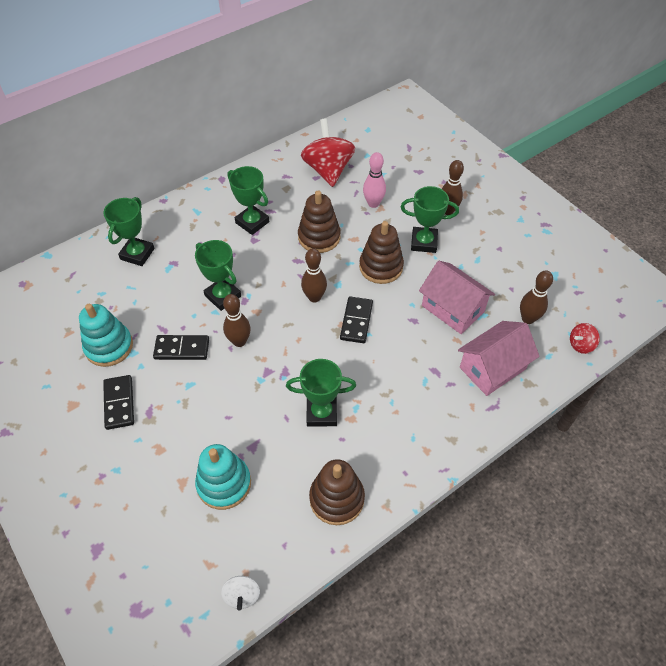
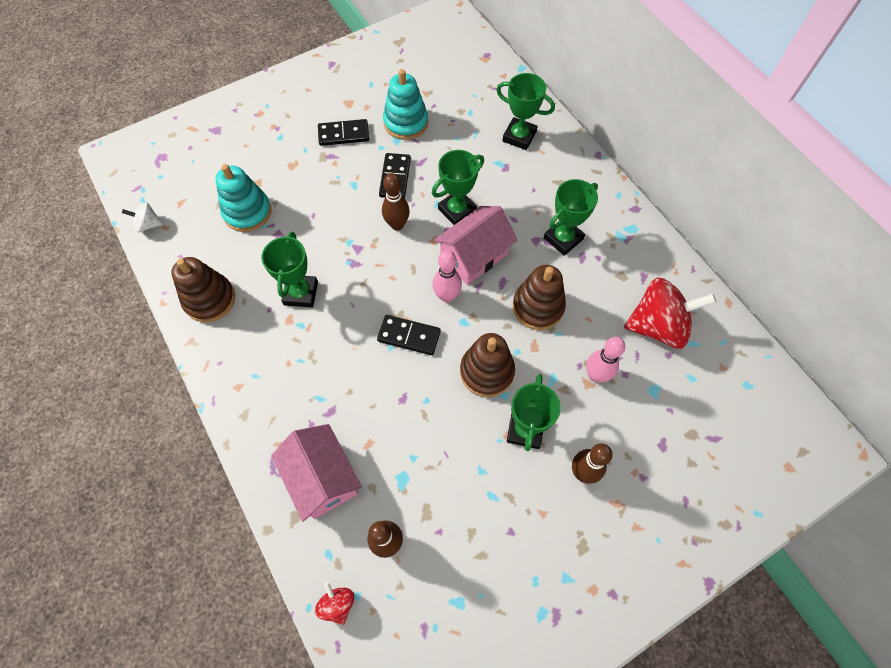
camera: 95 degrees right, 10 degrees up
(314, 297) = (447, 296): brown bowling pin -> pink bowling pin
(452, 309) = (414, 447): pink house -> pink house (474, 256)

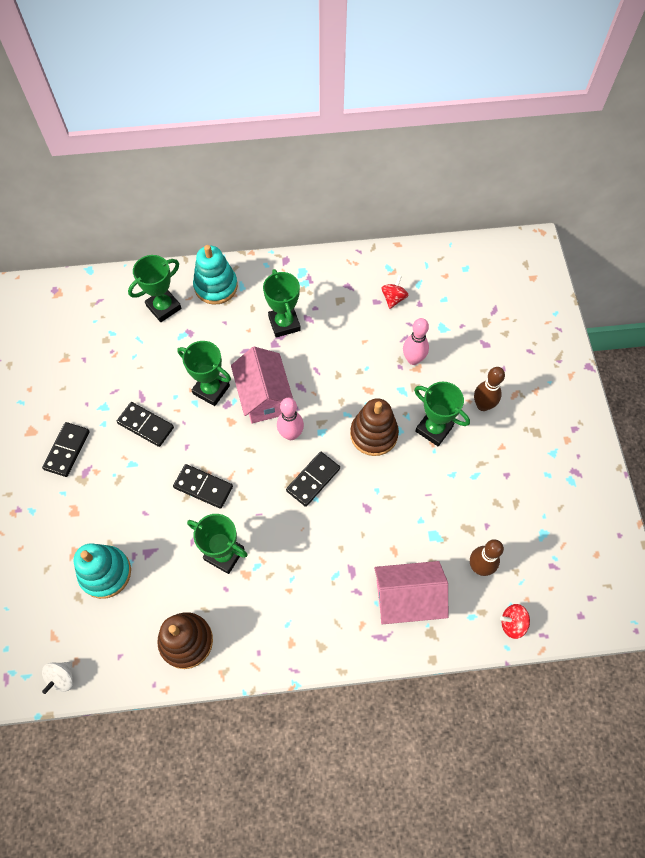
camera: 65 degrees left, 0 degrees up
(357, 248) = (203, 487): none -> black domino
(397, 225) = (198, 444): brown bowling pin -> none
(406, 123) = (89, 391): turquoise stacking toy -> turquoise stacking toy (216, 286)
(457, 210) = (211, 390): green trophy -> green trophy turned 45 degrees counterclockwise
(538, 307) = (336, 371): brown stacking toy -> none
(658, 326) = (393, 298): red spinning top -> red spinning top, size x0.46

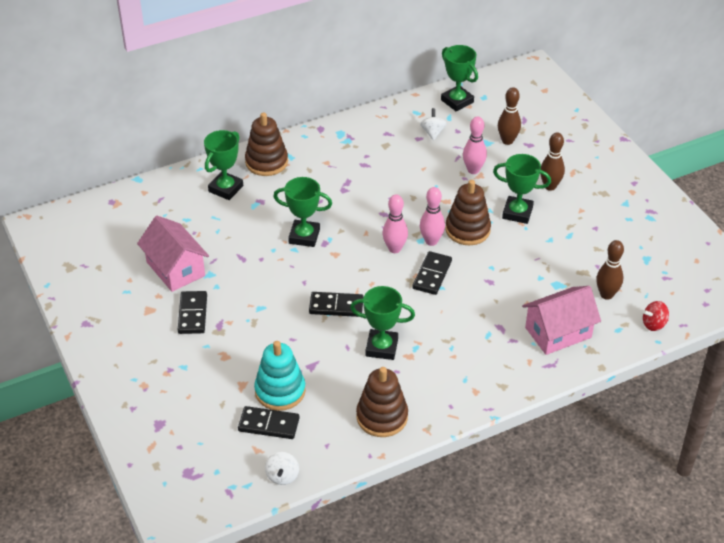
camera: 20 degrees left, 20 degrees down
(145, 425) = (257, 277): black domino -> black domino (268, 425)
(216, 286) = (266, 162): turquoise stacking toy -> brown stacking toy
(264, 396) = (355, 229): pink house -> pink house (175, 269)
(284, 323) = (345, 173): green trophy -> green trophy (457, 101)
(331, 437) = (431, 241): none -> pink bowling pin
(393, 298) = (433, 132): red spinning top -> white spinning top
(465, 332) = (507, 141): none -> brown bowling pin

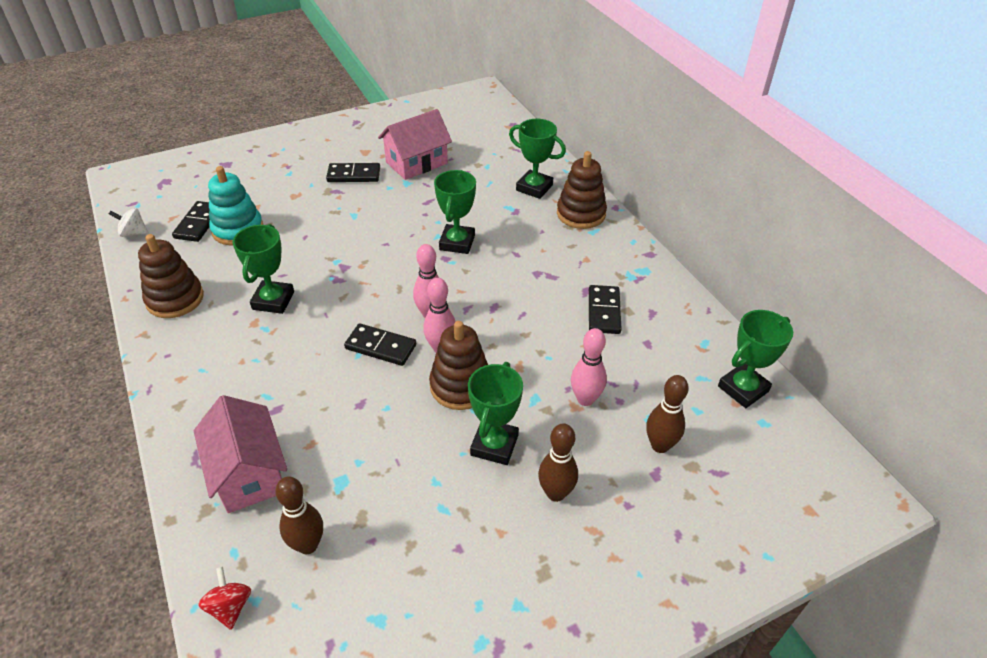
camera: 90 degrees right, 0 degrees up
(336, 306) = (344, 266): black domino -> black domino (603, 311)
(433, 132) = (663, 358): white spinning top -> none

